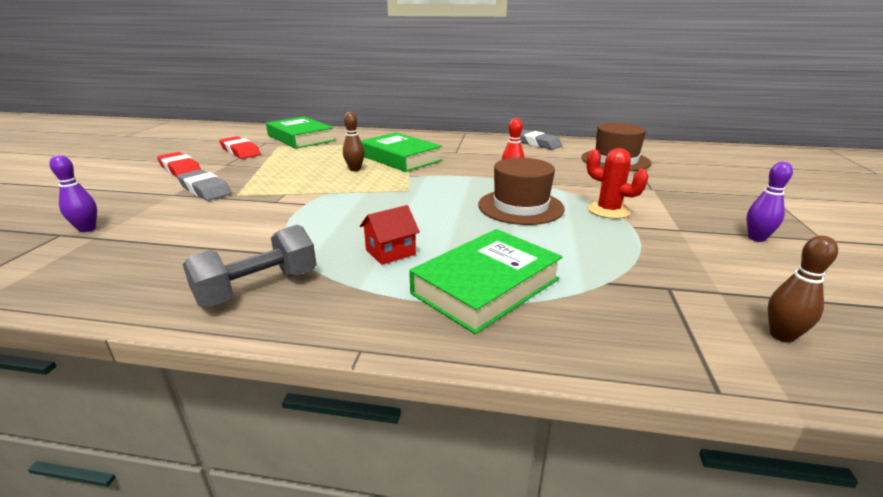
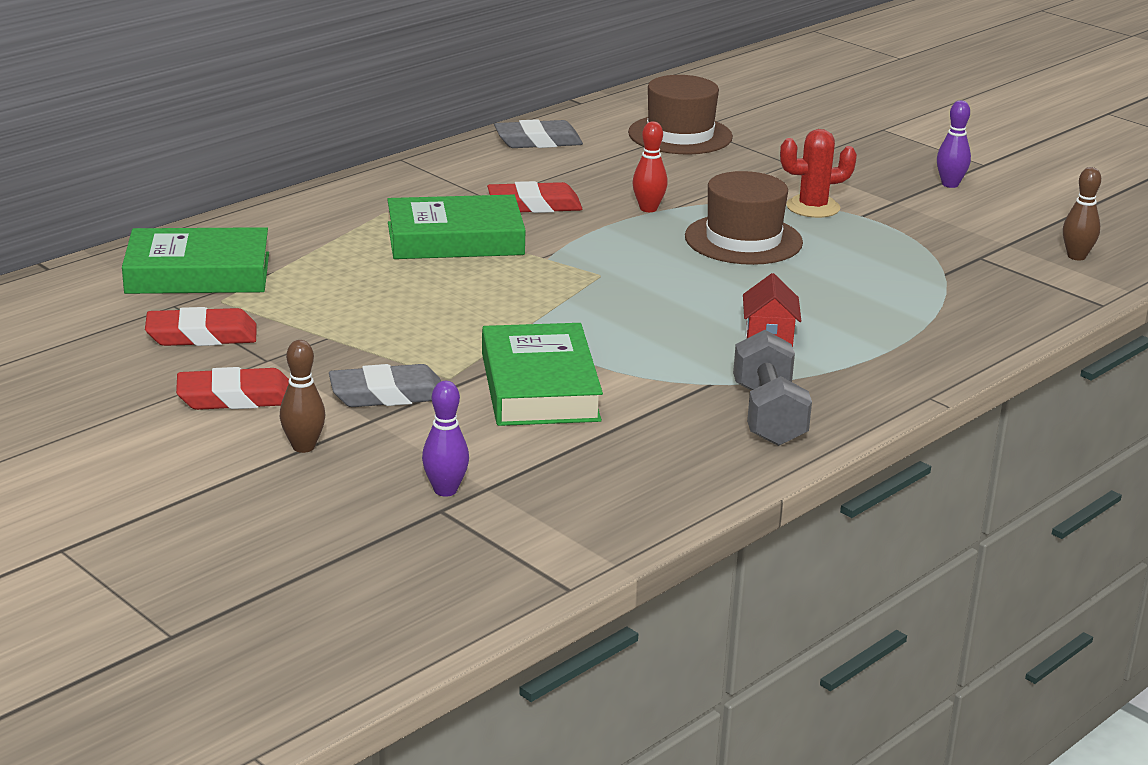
camera: 55 degrees left, 0 degrees up
(355, 169) = (458, 280): brown bowling pin -> brown bowling pin (303, 447)
(466, 159) = (534, 205): none -> red eraser
(486, 286) = (892, 320): green book -> green book (540, 386)

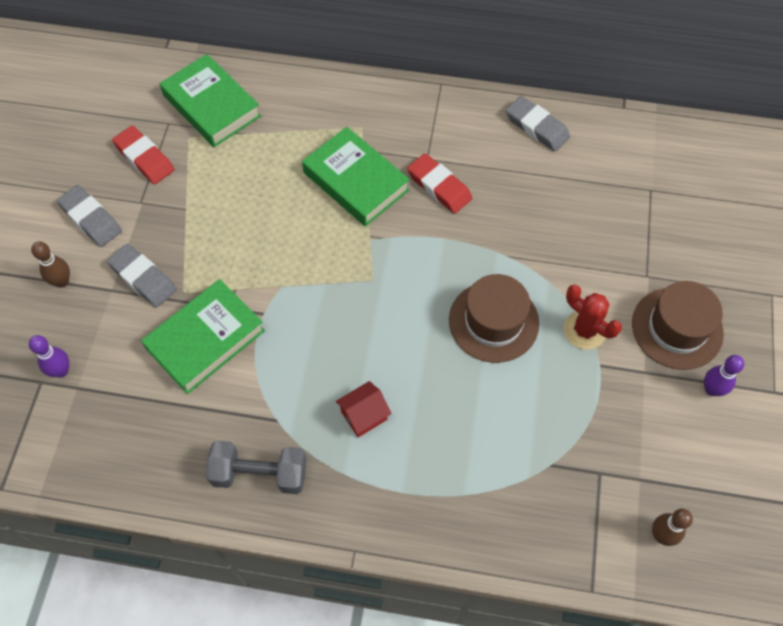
camera: 55 degrees right, 35 degrees up
(236, 397) = (91, 219): red eraser -> grey eraser
(648, 209) = (491, 244): red bowling pin -> none
(680, 135) = (628, 190): brown hat -> brown hat (677, 328)
(768, 415) = (260, 474): grey dumbbell -> grey dumbbell turned 45 degrees clockwise

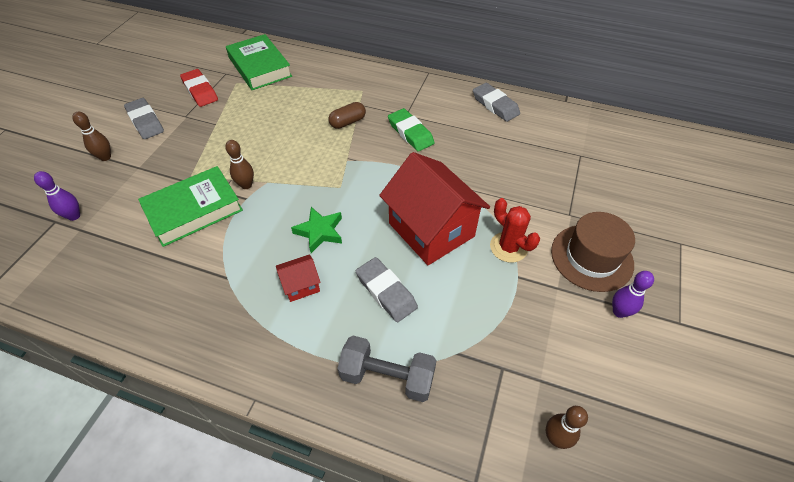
camera: 10 degrees right, 10 degrees down
(143, 278) = (165, 163): grey eraser -> grey eraser (386, 291)
(257, 295) = (246, 185): none -> brown bowling pin
(260, 474) = (196, 318): grey dumbbell -> grey dumbbell (387, 376)
(356, 181) = (348, 122): green book -> brown capsule
(365, 344) = (320, 232): none -> green star
(439, 186) = (410, 133): red eraser -> green eraser
(493, 321) = (431, 230): brown hat -> red house

